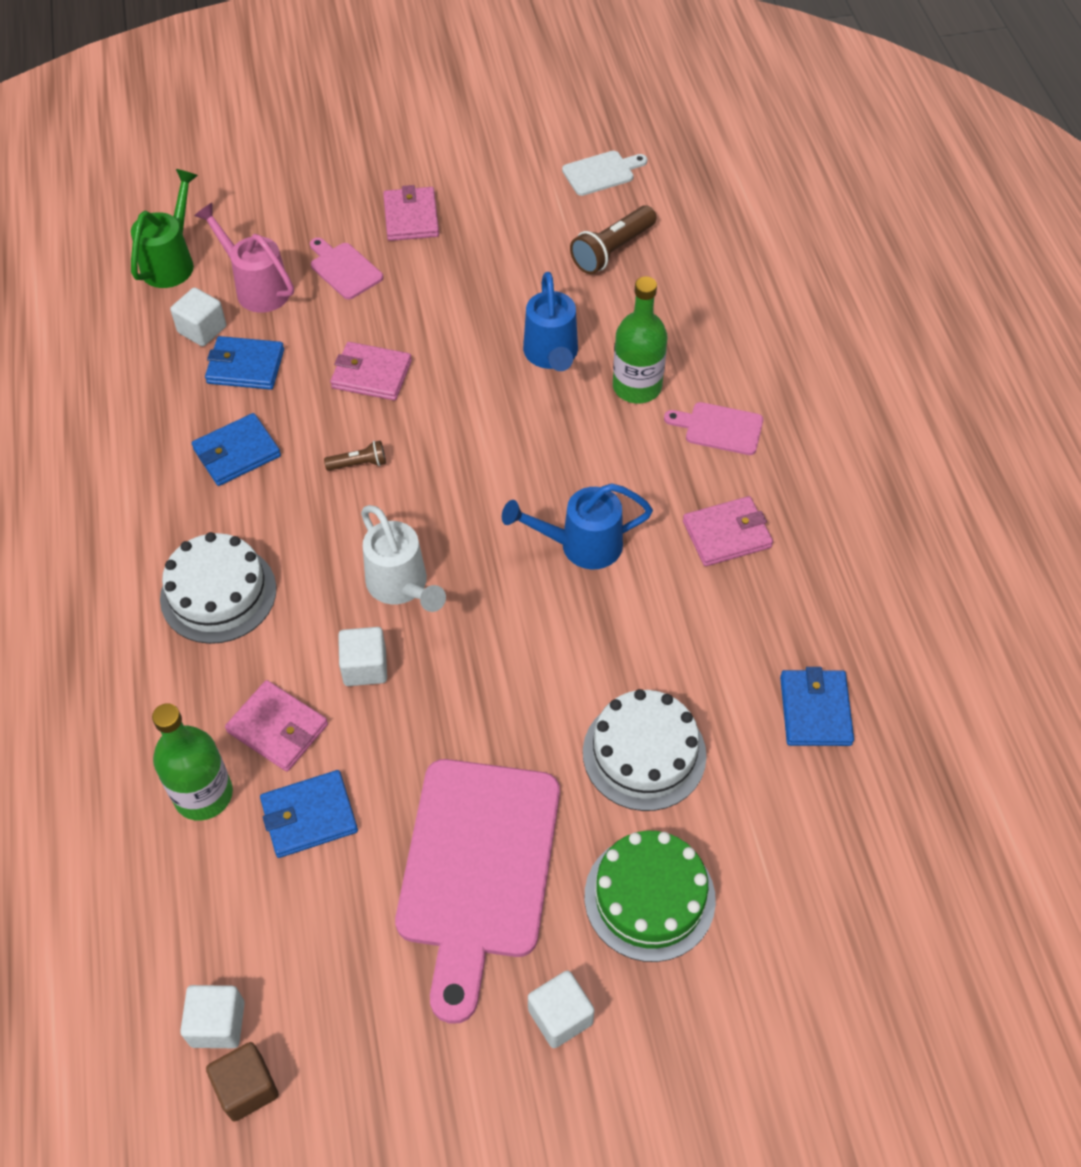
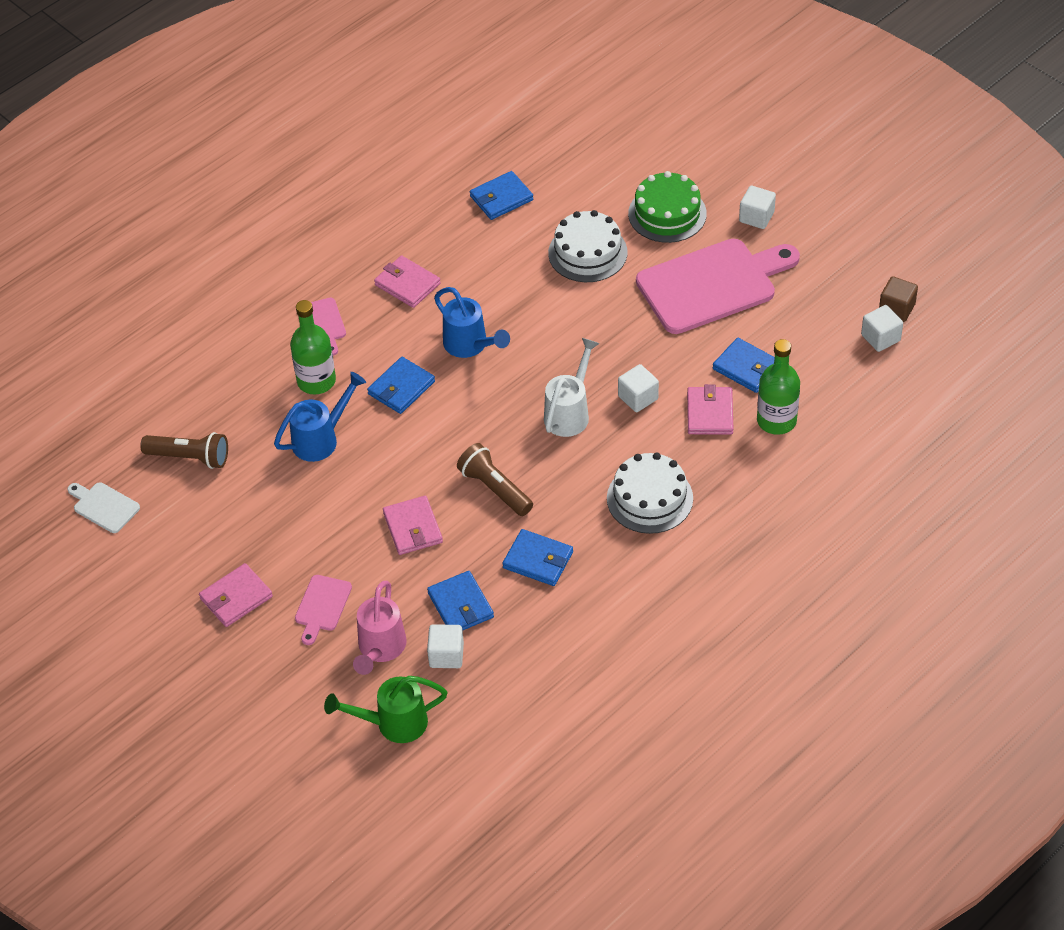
camera: 120 degrees left, 5 degrees down
(359, 464) = (494, 488): brown flashlight -> brown flashlight, size x1.82
(567, 453) = (401, 388): none -> blue wallet

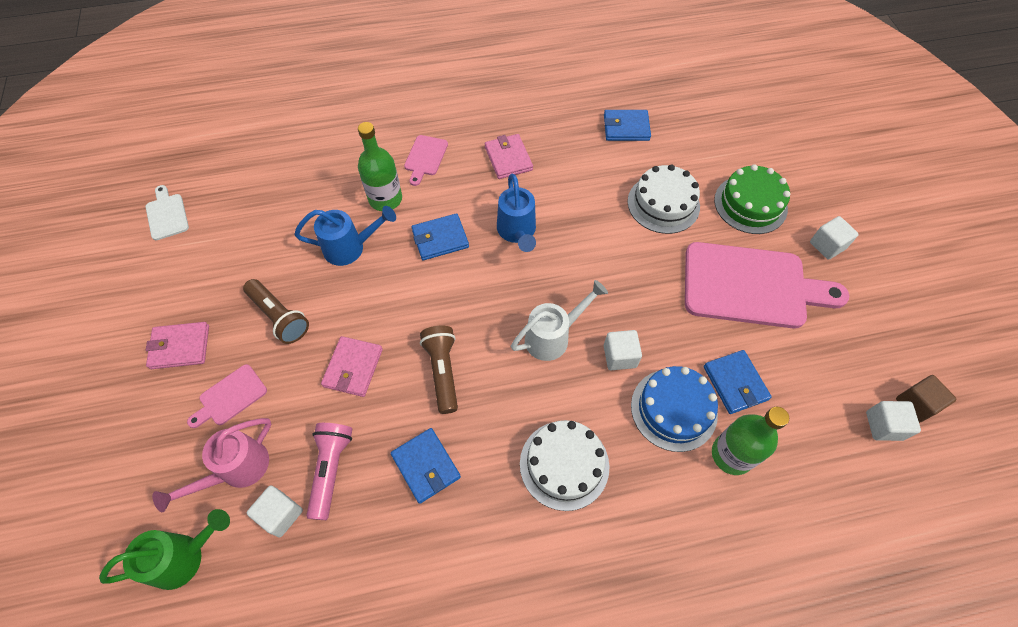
camera: 30 degrees right, 10 degrees up
(190, 457) = (253, 210): brown flashlight -> brown flashlight (279, 317)
(393, 723) = (184, 557): green watering can -> green watering can turned 135 degrees clockwise
(460, 605) = (331, 469): blue wallet -> pink flashlight
(710, 413) = (673, 409): pink wallet -> blue cake

